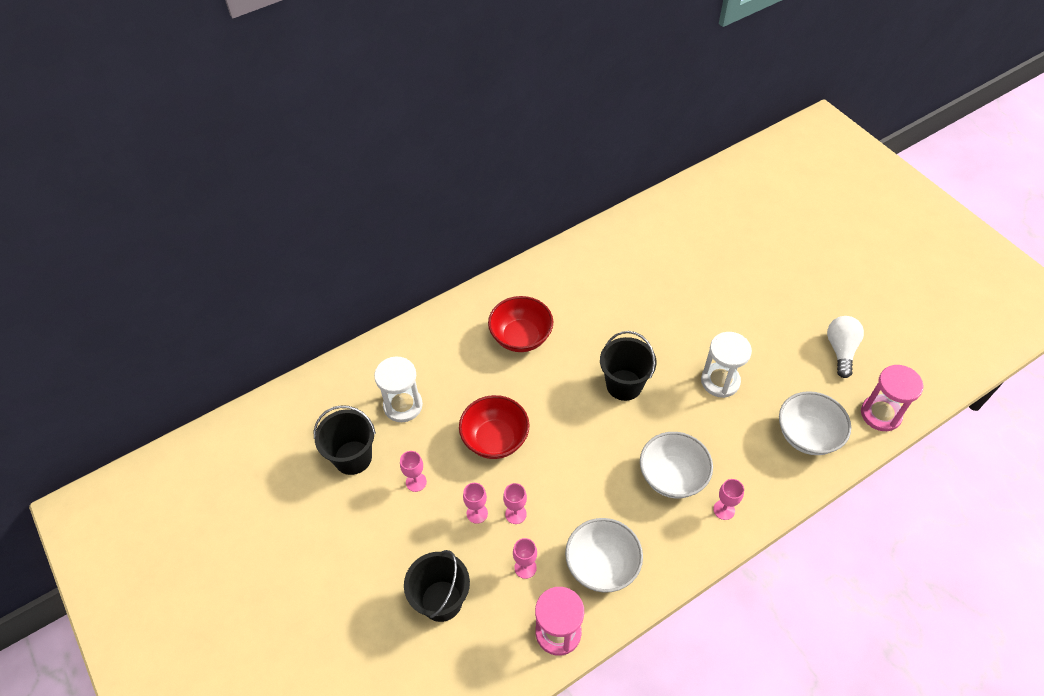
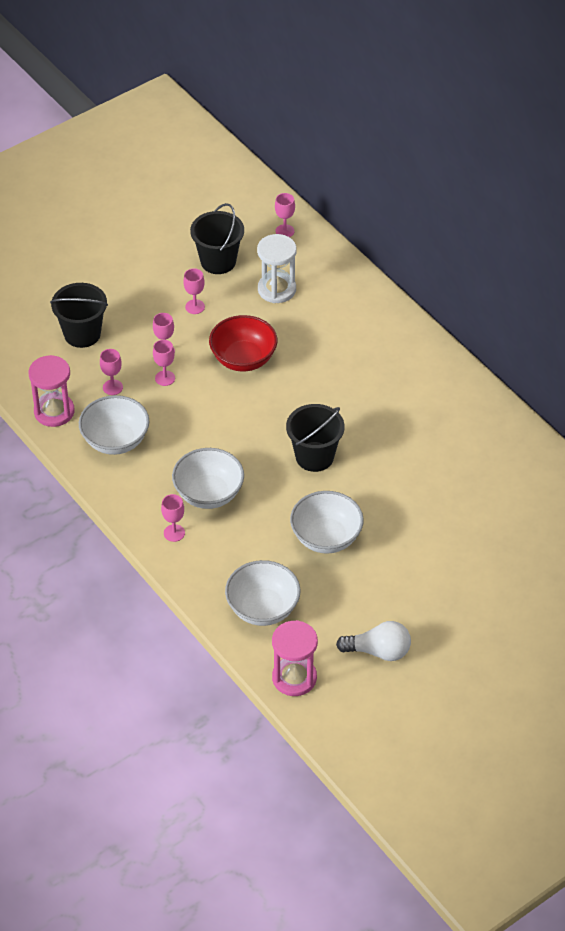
camera: 85 degrees right, 5 degrees down
(321, 394) = (284, 231): none -> pink goblet
(521, 337) = (368, 372): red bowl -> none
(720, 381) = (326, 537): white hourglass -> white bowl

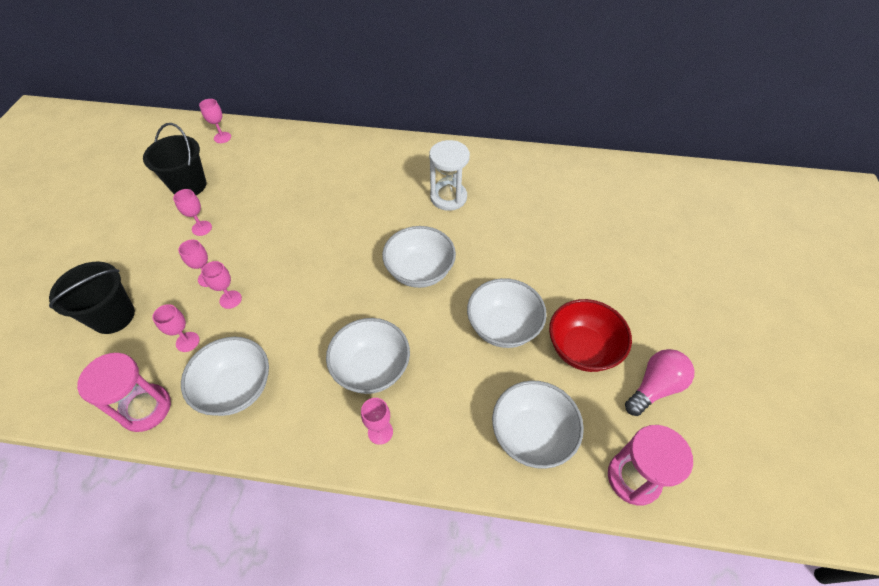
camera: 45 degrees left, 5 degrees up
(243, 359) = (283, 239): red bowl -> red bowl (582, 349)
(277, 289) = (257, 176): white hourglass -> white hourglass (448, 197)
(314, 457) = (420, 271): black bucket -> white bowl
(379, 651) = (655, 387): white light bulb -> pink light bulb

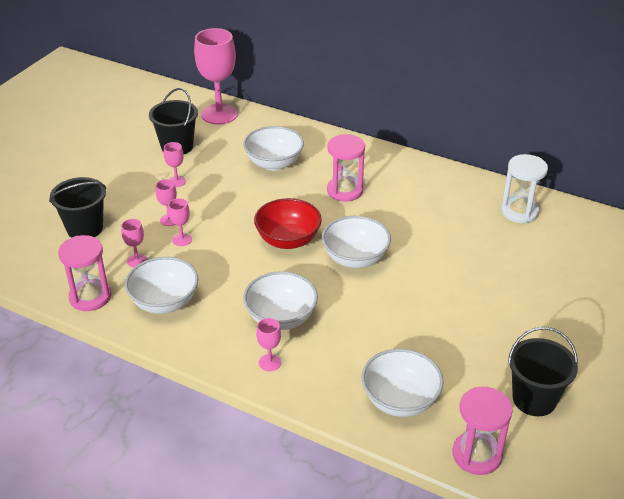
camera: 20 degrees right, 15 degrees down
(222, 137) = (219, 114): pink goblet -> pink goblet, size x2.24
(380, 195) = (345, 191): none -> pink hourglass
(448, 197) = (409, 207): white hourglass -> white hourglass (519, 212)
(503, 327) = (412, 318): white bowl -> white bowl (274, 163)
(582, 349) = (479, 353): red bowl -> red bowl (288, 240)
(655, 387) = (534, 399): pink light bulb -> black bucket

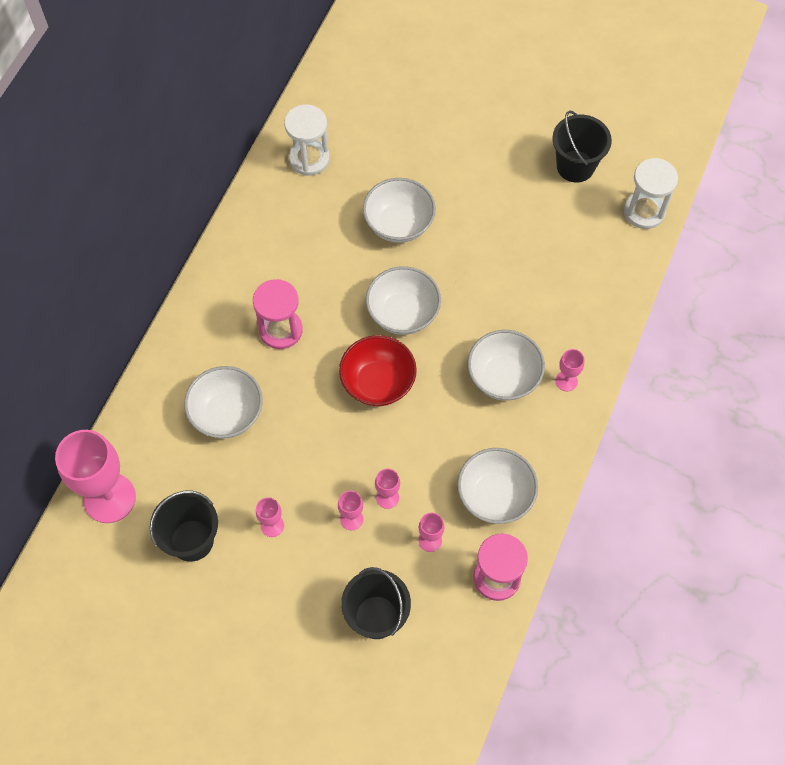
camera: 95 degrees left, 25 degrees up
(400, 400) = (595, 268): white bowl -> white bowl (399, 224)
(477, 455) = (644, 211): pink hourglass -> white hourglass

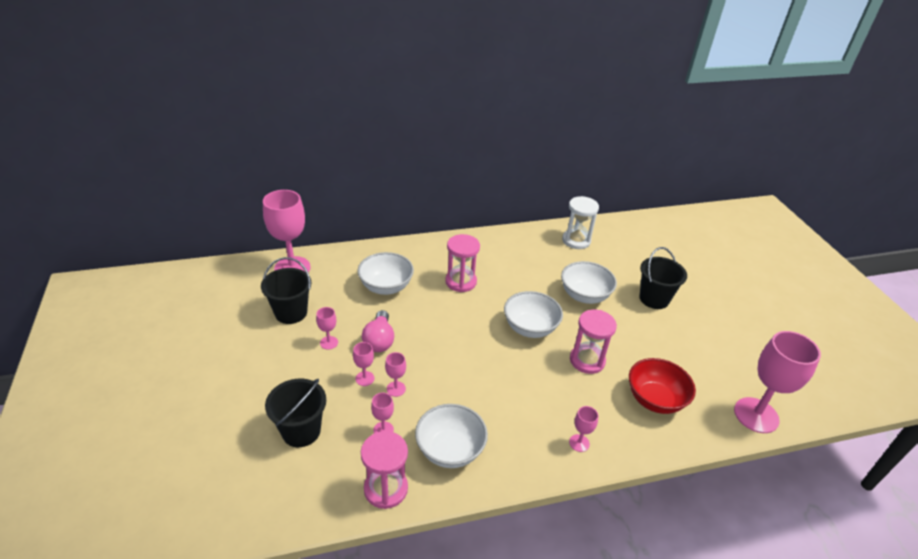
camera: 50 degrees right, 25 degrees down
(308, 473) = (379, 340): none -> pink light bulb
(378, 383) = (471, 341): red bowl -> red bowl (655, 399)
(483, 296) = (587, 360): none -> pink hourglass
(503, 377) = (543, 404): white bowl -> none
(575, 166) = (733, 357): black bucket -> black bucket (654, 299)
(644, 211) = (756, 415): white hourglass -> pink goblet

